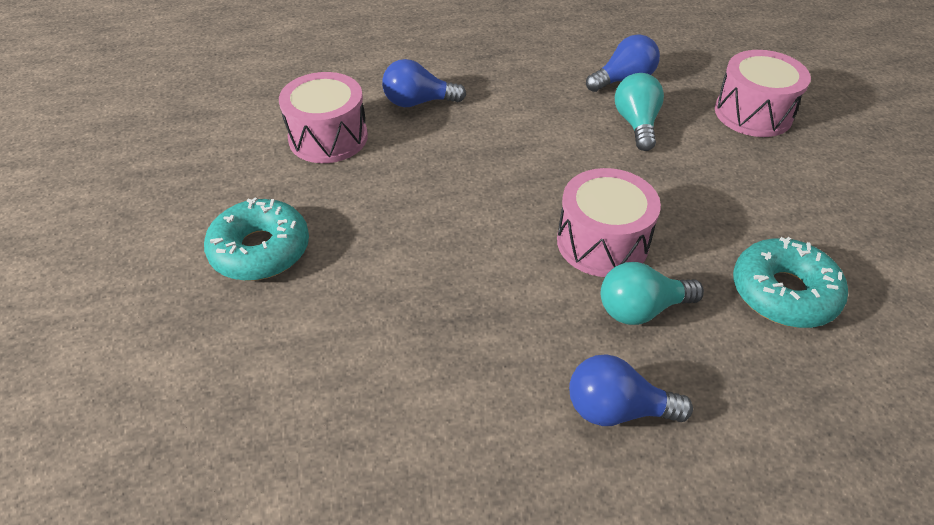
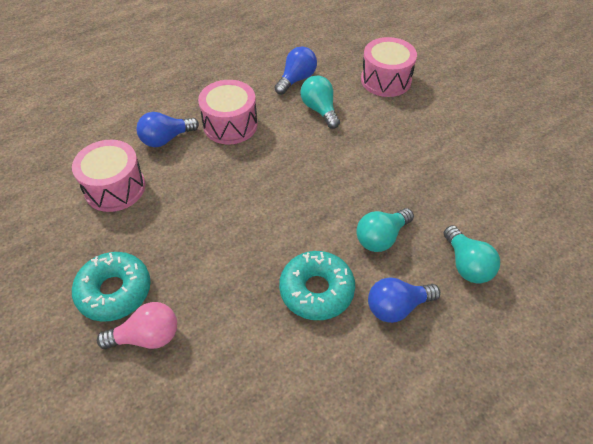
camera: 25 degrees left, 5 degrees up
(266, 315) = (147, 336): none -> pink light bulb
(602, 242) = (338, 201): pink drum -> pink drum (230, 125)
(758, 393) = (466, 265): none -> turquoise light bulb
(783, 293) = (453, 197): turquoise donut -> turquoise donut (316, 290)

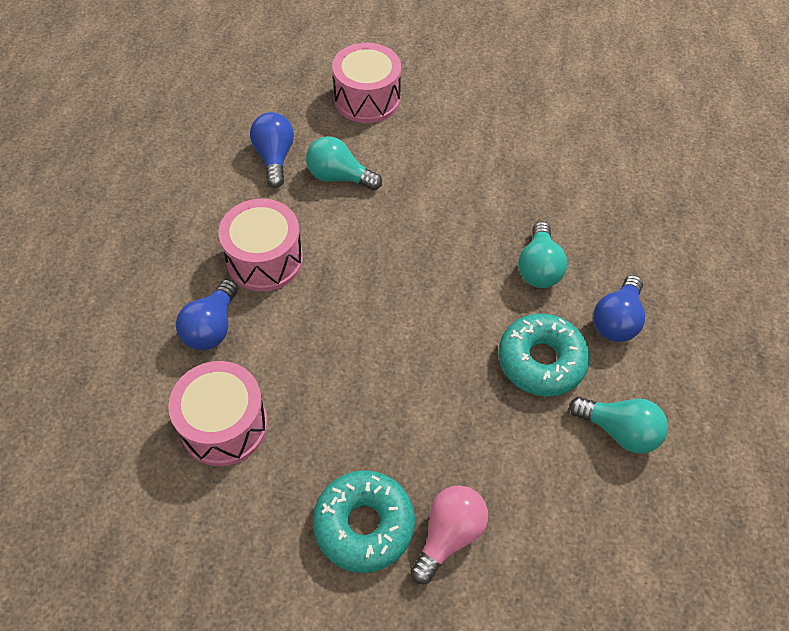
camera: 45 degrees left, 5 degrees up
(466, 265) = (627, 238): turquoise light bulb -> turquoise light bulb (619, 431)

